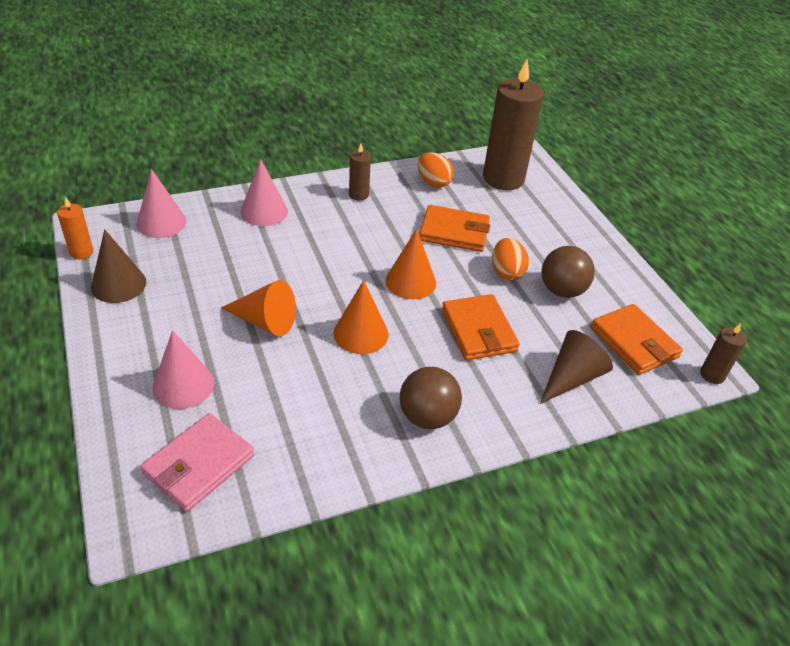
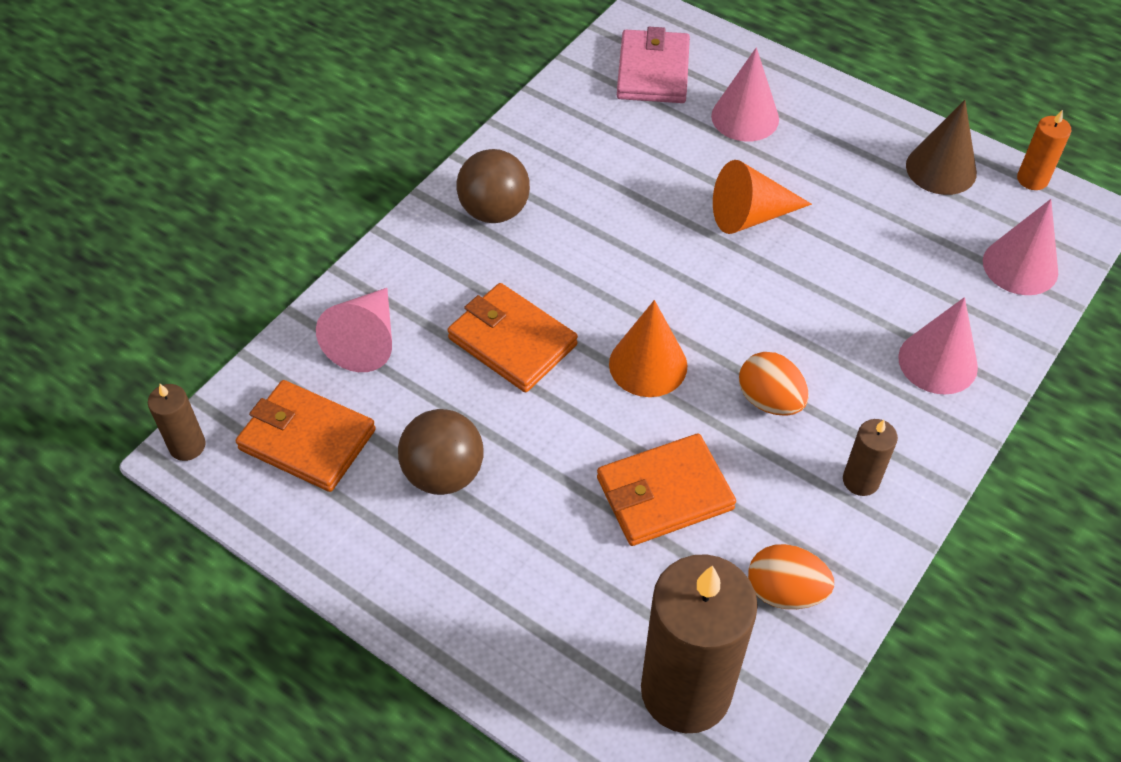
camera: 150 degrees right, 10 degrees up
(361, 334) = (639, 260): orange cone -> none
(506, 272) = (538, 460): orange egg -> orange egg (769, 400)
(571, 377) = (366, 340): brown cone -> pink cone

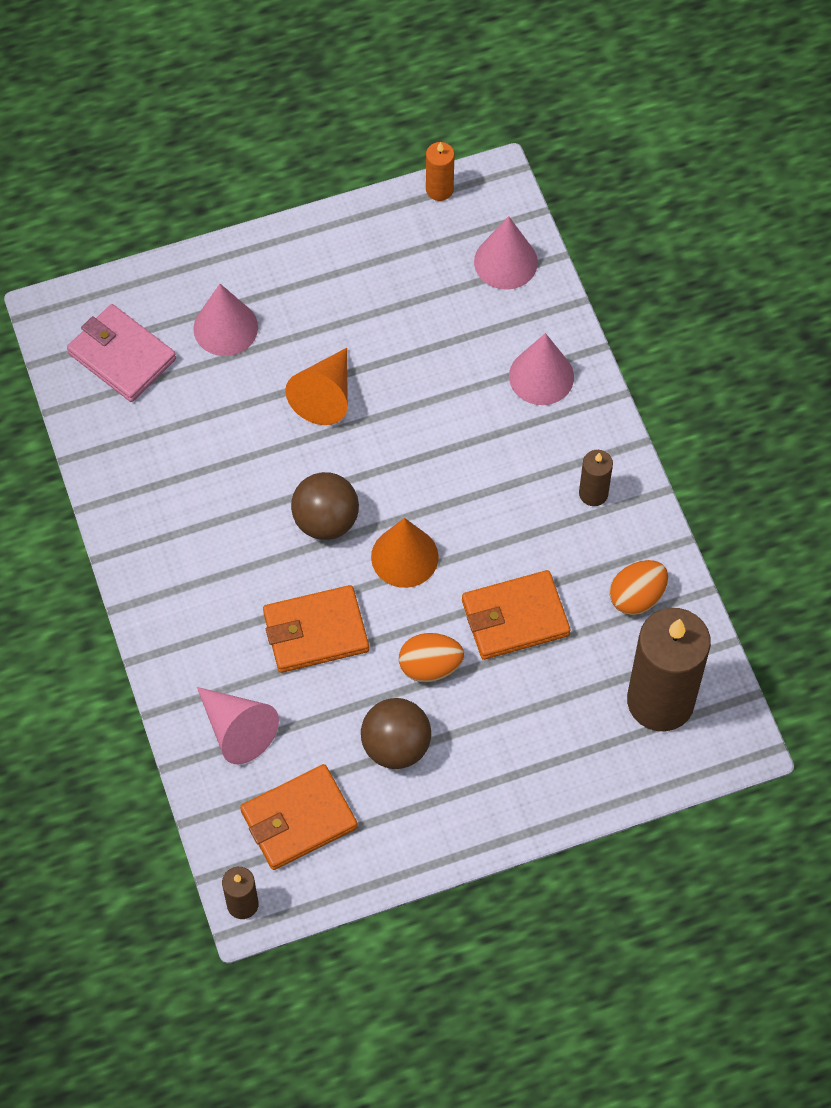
camera: 55 degrees left, 10 degrees up
(494, 211) = (179, 566): brown ball -> brown ball (326, 520)
(664, 493) = (515, 617): orange wallet -> orange wallet turned 60 degrees clockwise
(769, 400) = (492, 502): orange egg -> orange egg (430, 666)
(941, 169) = (383, 239): brown cone -> none

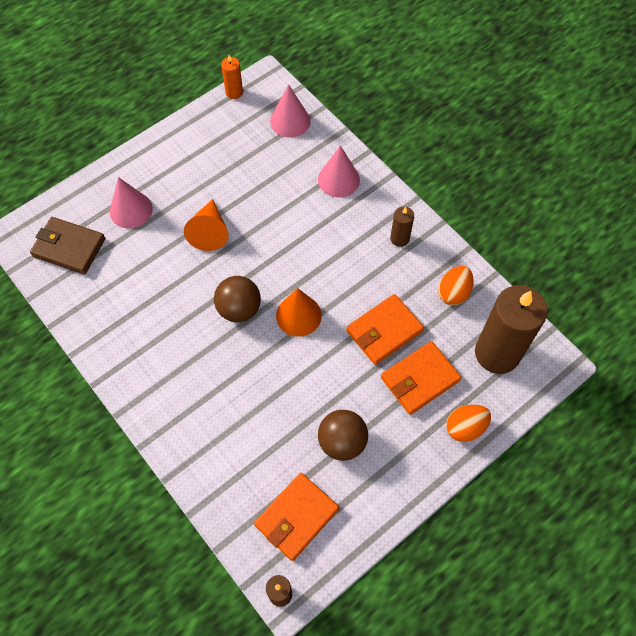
camera: 20 degrees left, 0 degrees up
(122, 356) = (69, 247): pink wallet -> brown wallet
(237, 730) = (231, 468): pink cone -> none
(316, 631) = (259, 383): orange wallet -> orange wallet (420, 379)
(430, 666) = (343, 381): orange egg -> orange egg (465, 428)

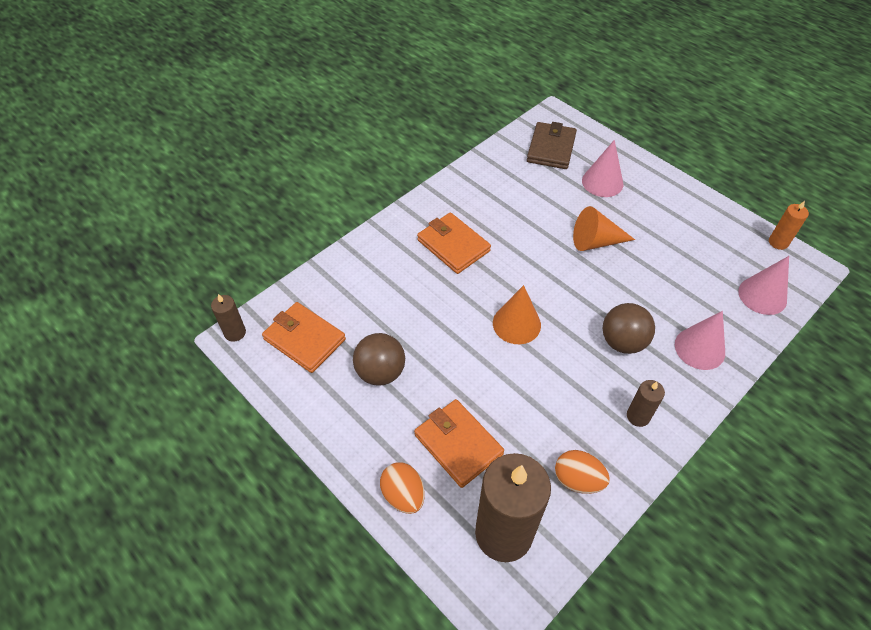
camera: 85 degrees right, 10 degrees down
(239, 309) = (514, 274): brown ball -> brown ball (622, 342)
(384, 331) = (512, 405): orange wallet -> orange wallet (453, 245)

